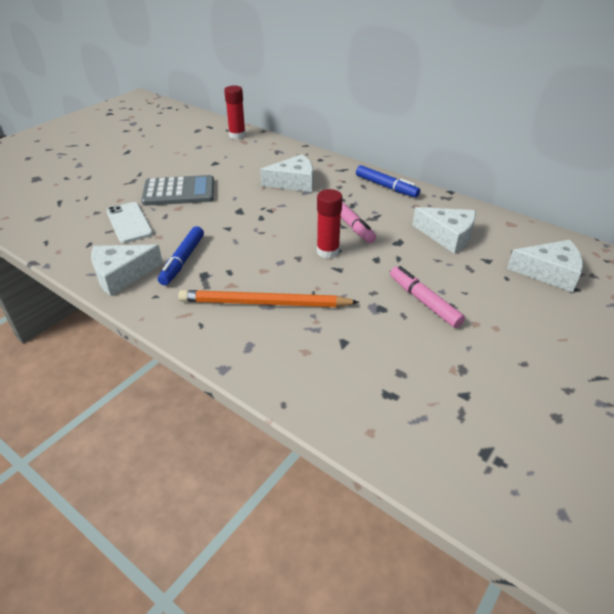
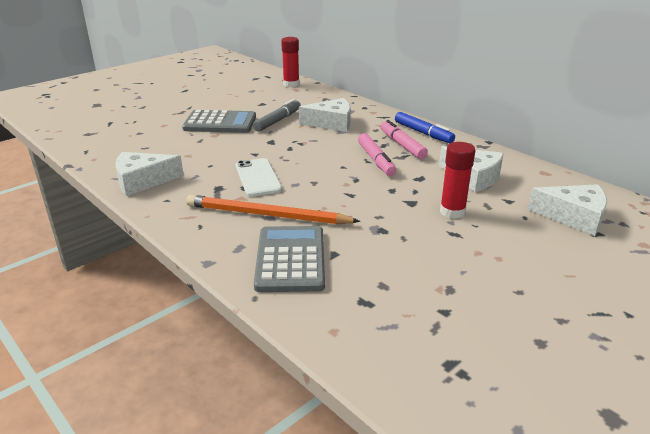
camera: 10 degrees right, 10 degrees down
(129, 222) = (165, 142): white phone -> white phone (258, 177)
(182, 260) = (202, 175): blue marker -> none
(238, 183) = (278, 121): none -> grey marker
(304, 354) = (290, 259): none -> grey calculator
(328, 251) = (345, 180): red glue stick -> red glue stick (452, 212)
(424, 301) = (429, 229): pink marker -> pink marker (402, 145)

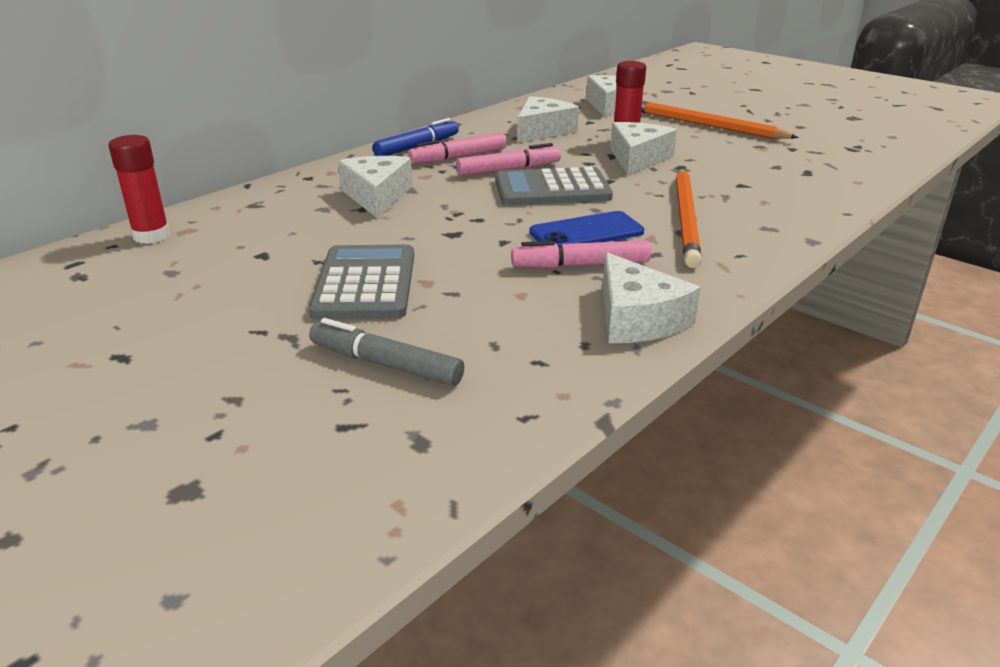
camera: 95 degrees left, 0 degrees up
(213, 172) = (580, 265): none -> pink marker
(258, 177) = (586, 232): white phone -> blue phone
(278, 121) = (359, 234): grey marker -> grey marker (385, 364)
(290, 259) = (769, 202): grey calculator -> grey calculator (552, 189)
(403, 212) = (637, 158): none -> white cheese
(519, 266) = (706, 125): none -> orange pencil

